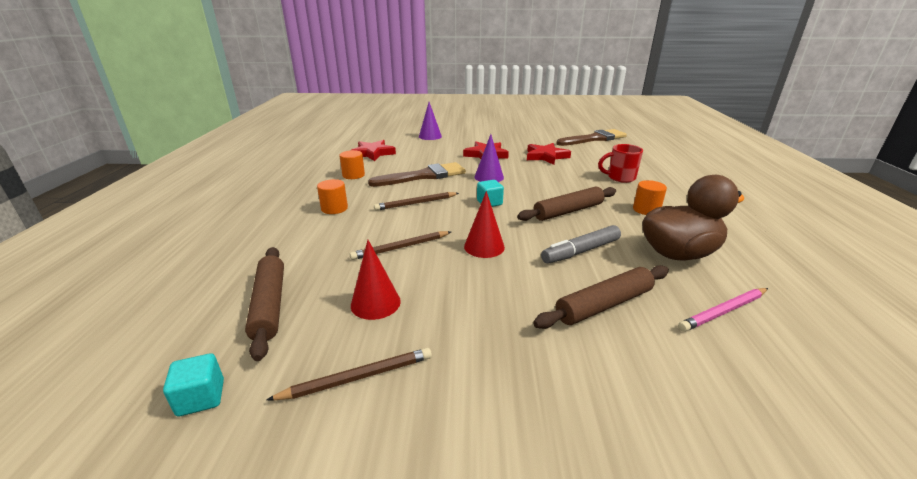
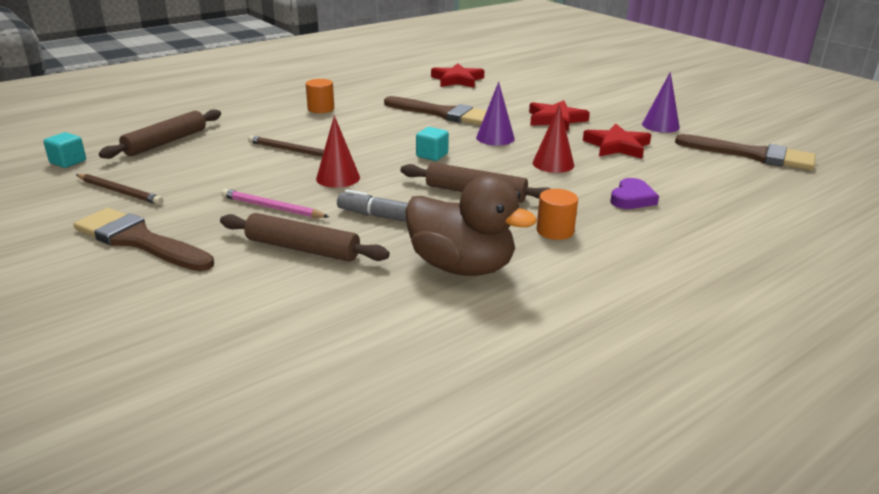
camera: 50 degrees right, 0 degrees up
(353, 175) = (394, 91): orange cylinder -> none
(375, 303) = (203, 169): red cone -> red cone (553, 164)
(416, 203) = (379, 130): brown pencil -> none
(430, 136) = (554, 83): purple cone -> purple cone (660, 125)
(506, 399) = (139, 241): none -> brown brush
(620, 178) = (632, 198): red mug -> purple heart
(723, 311) = (362, 307): pink pencil -> pink pencil (272, 208)

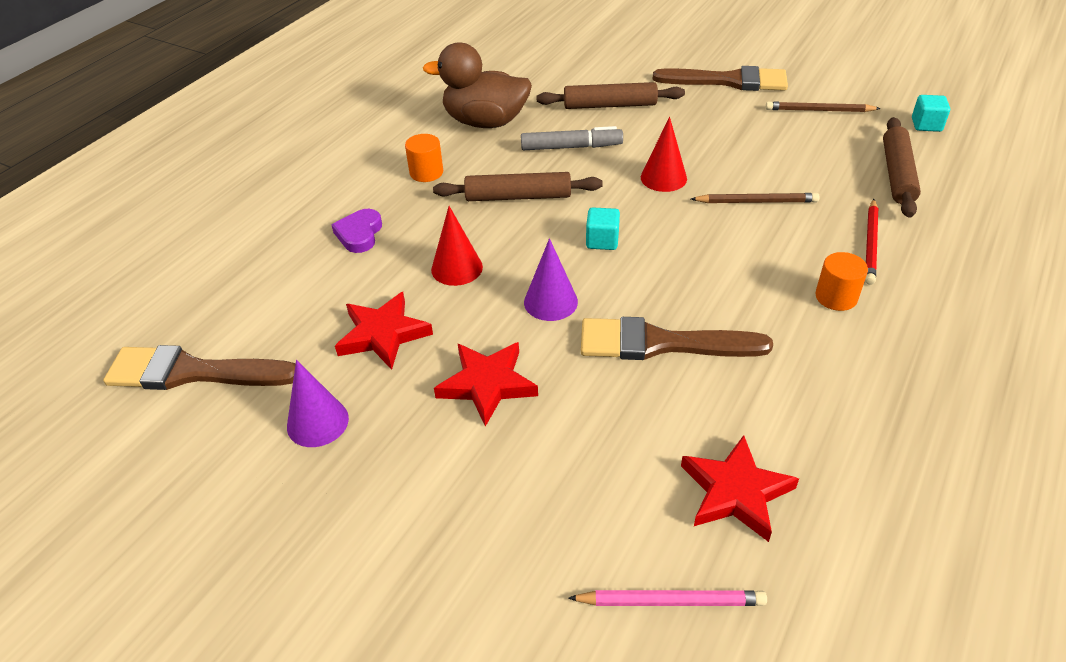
camera: 160 degrees right, 15 degrees up
(259, 120) = (870, 244): none -> red pencil
(272, 208) = (677, 130): pink pencil -> pink pencil (670, 601)

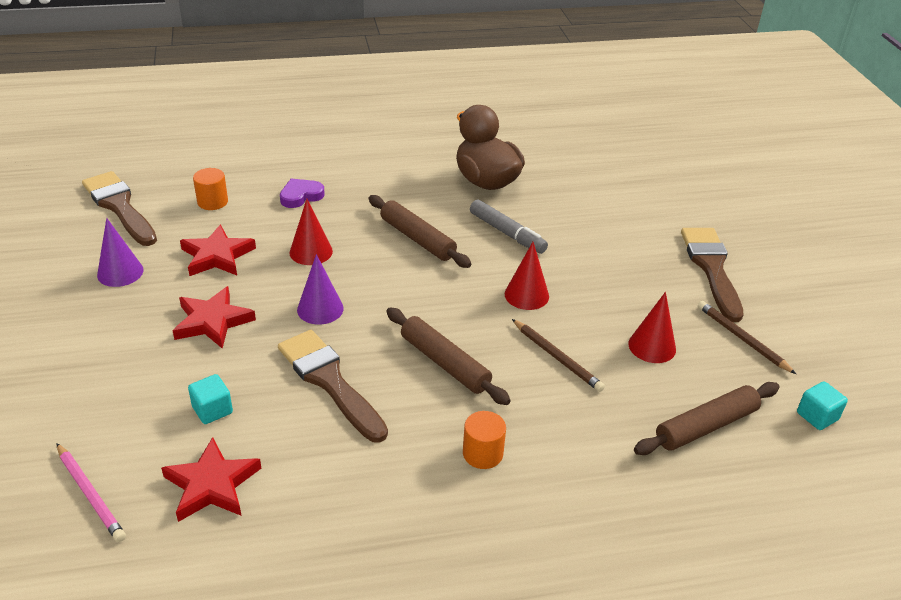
camera: 45 degrees right, 5 degrees down
(426, 172) = (396, 187): orange cylinder -> orange cylinder (212, 202)
(602, 241) = (413, 301): turquoise cube -> turquoise cube (212, 410)
(610, 105) = (587, 225): brown rolling pin -> brown rolling pin (444, 363)
(728, 81) = (711, 268): brown brush -> brown brush turned 150 degrees counterclockwise
(788, 152) = (652, 346): none -> red cone
(870, 244) = (579, 447): red pencil -> none

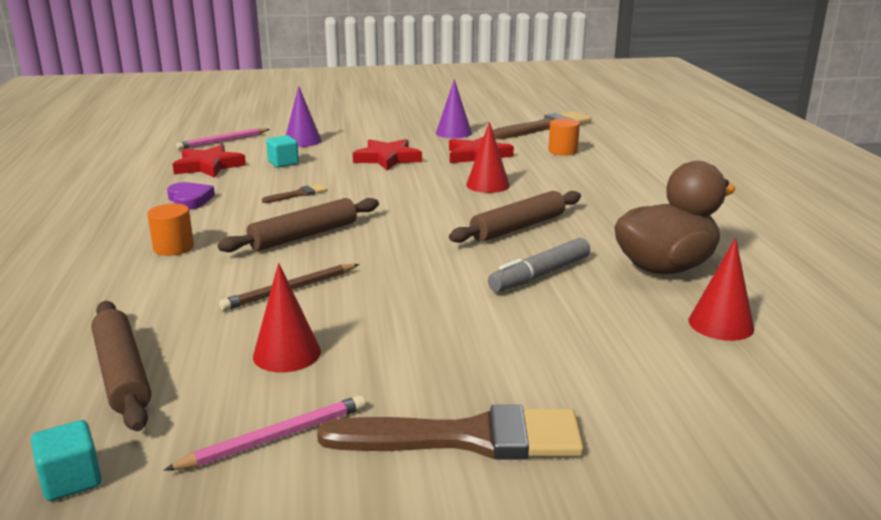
camera: 95 degrees right, 15 degrees down
(301, 196) = (586, 179): purple heart -> purple heart (189, 200)
(320, 309) = (398, 190): purple cone -> purple cone (302, 141)
(330, 381) = (298, 194): brown brush -> brown brush, size x0.45
(526, 295) = (408, 280): red cone -> red cone (721, 324)
(742, 339) = (275, 438): brown pencil -> pink pencil

